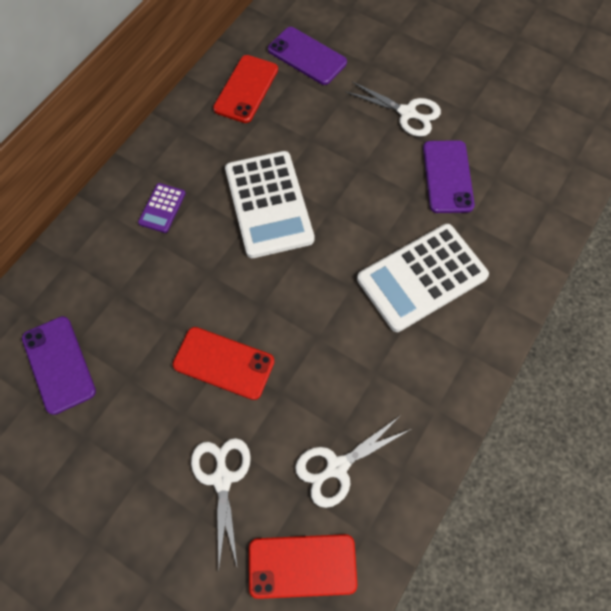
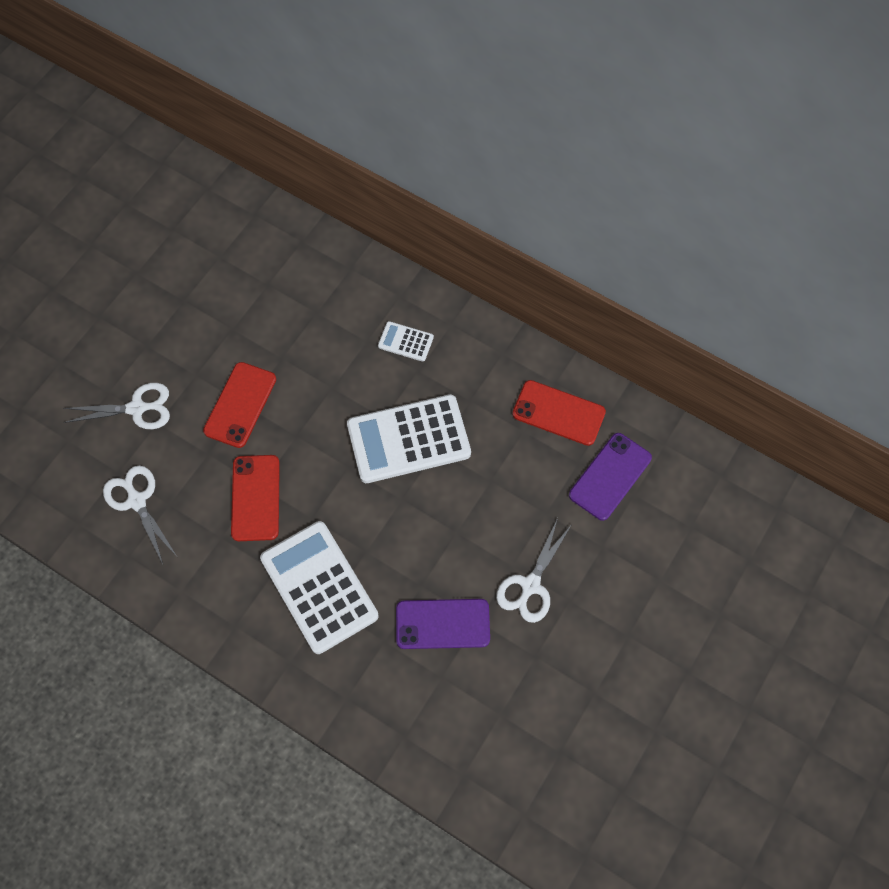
camera: 90 degrees right, 0 degrees up
(59, 364) = (248, 274): purple phone -> none
(162, 208) = (405, 342): purple calculator -> white calculator
(302, 566) = (59, 472): red phone -> red phone (255, 498)

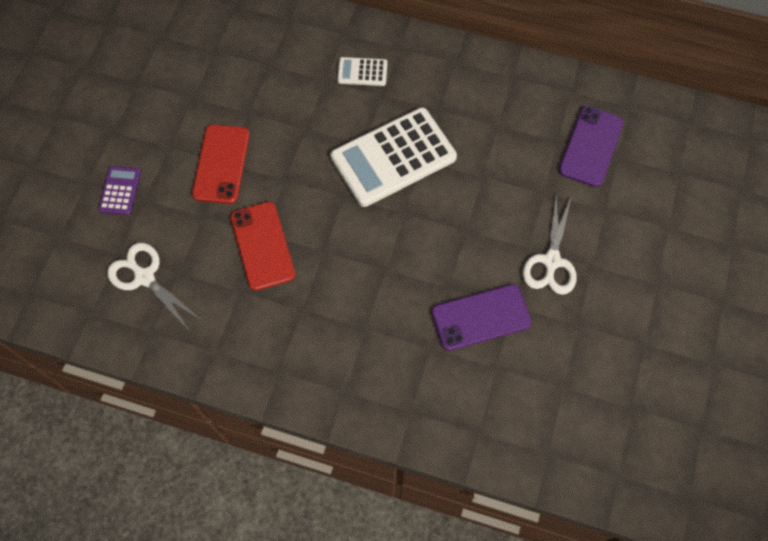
camera: 15 degrees left, 0 degrees up
(137, 408) = (120, 191): white scissors -> purple calculator
(319, 587) = (350, 313): white calculator -> none
(558, 413) = (524, 102): red phone -> none

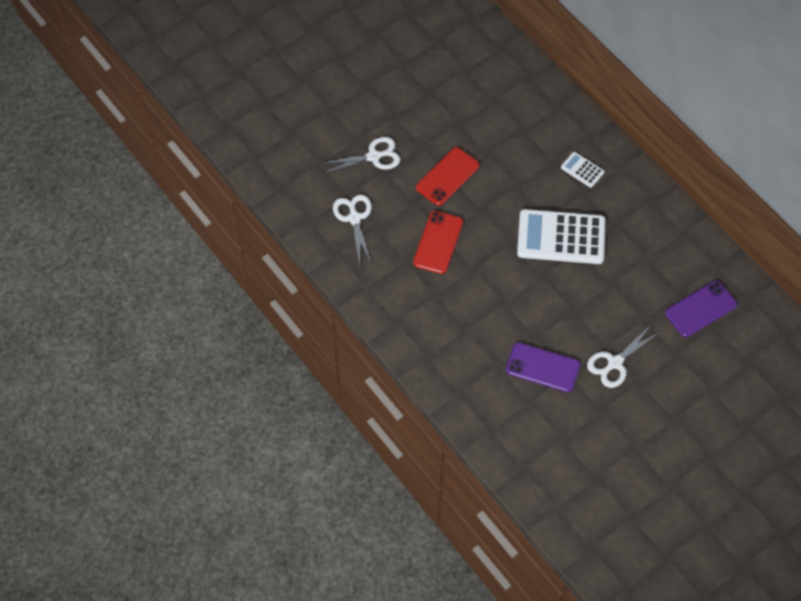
camera: 35 degrees right, 5 degrees down
(120, 191) = (374, 156): purple calculator -> white scissors

